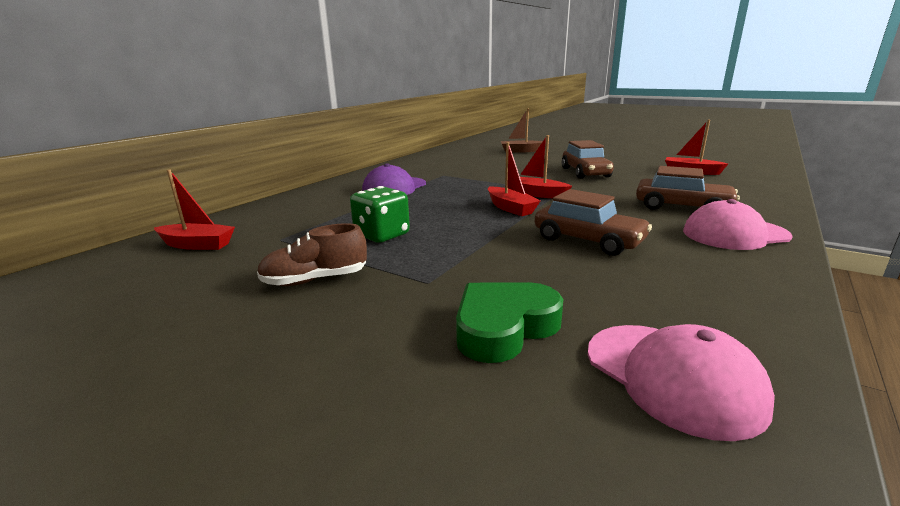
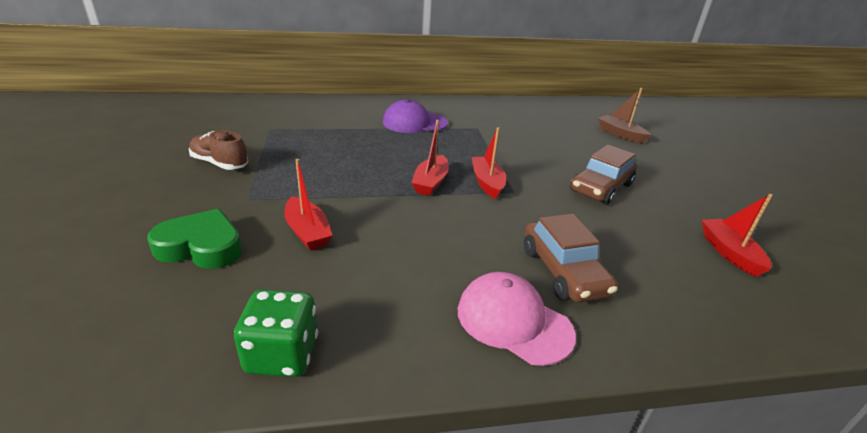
camera: 45 degrees right, 10 degrees up
(197, 245) = (238, 112): red boat -> red boat (307, 232)
(382, 235) = (310, 155): green dice -> green dice (282, 355)
(588, 240) = (394, 239): brown car -> none
(672, 376) = (173, 331): pink cap -> none

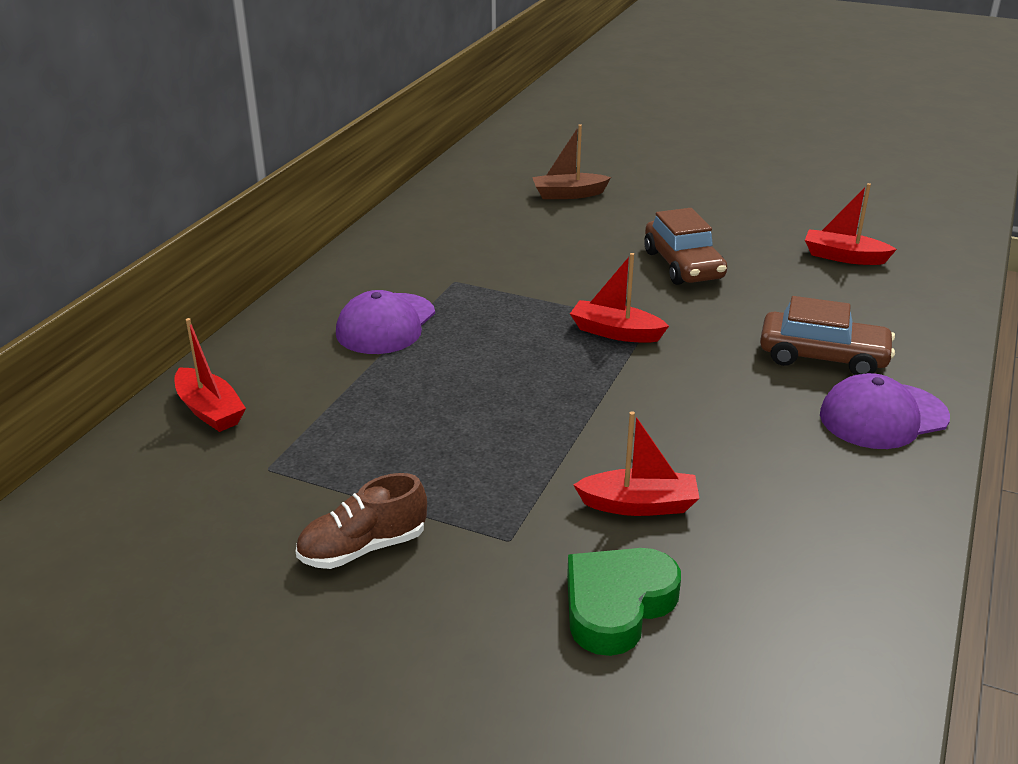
camera: 55 degrees left, 0 degrees up
(282, 355) = (867, 576): green dice -> none
(430, 182) = (582, 372): red boat -> red boat (210, 410)
(513, 321) = (883, 416): pink cap -> purple cap

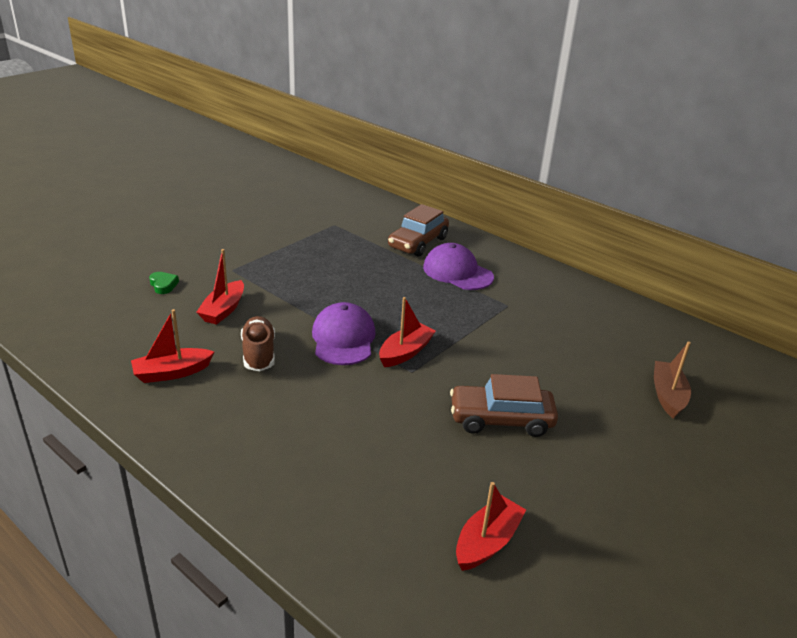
camera: 105 degrees right, 0 degrees up
(210, 410) = (392, 217): red boat -> red boat (172, 373)
(363, 548) = (259, 237): brown shoe -> brown shoe (259, 354)
(617, 605) = (163, 285): green heart -> green heart, size x0.49
(823, 357) = (316, 441): brown car -> brown car (418, 243)
(883, 416) = (223, 437): purple cap -> purple cap (343, 339)

